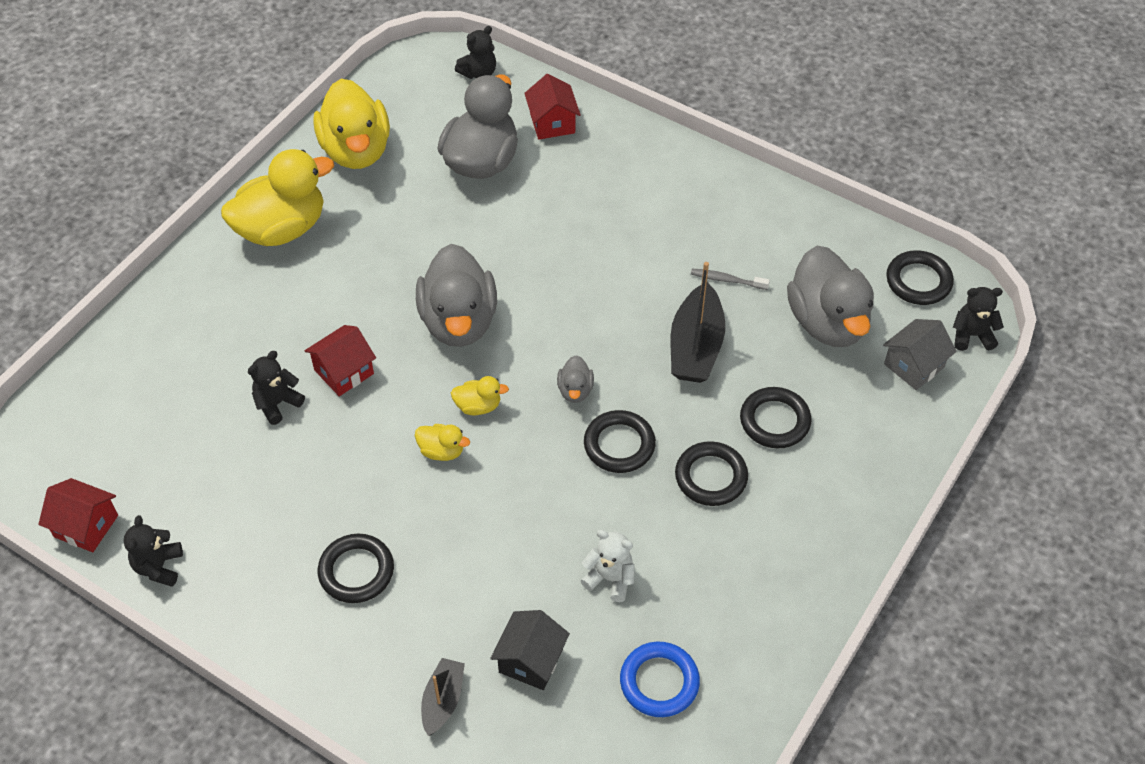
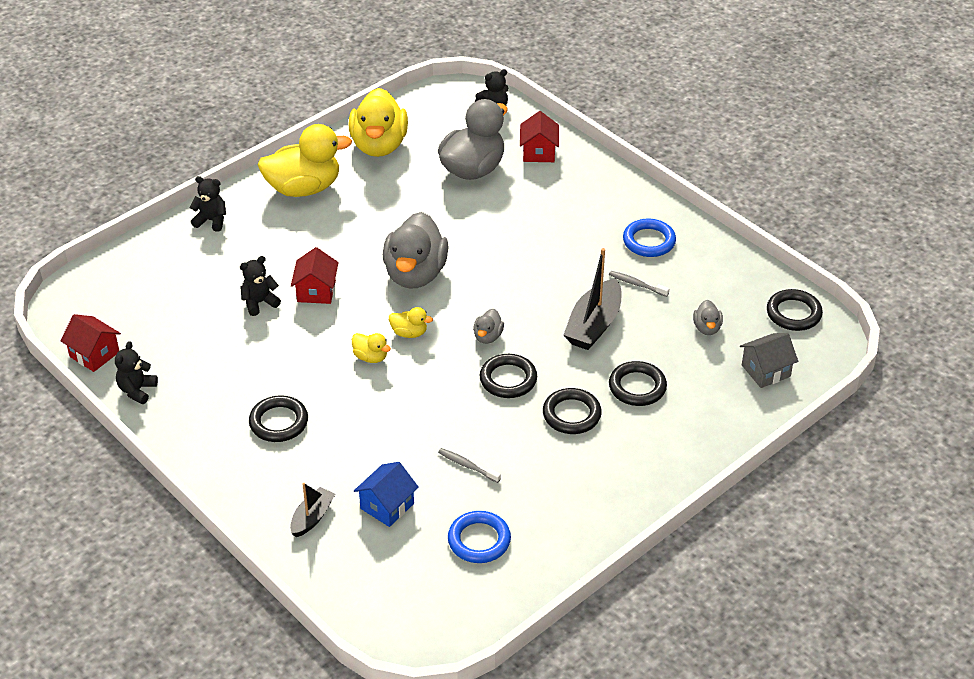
camera: 15 degrees right, 10 degrees down
(344, 372) = (316, 291): red house -> red house turned 60 degrees counterclockwise
(531, 660) = (387, 506): black house -> blue house
(610, 578) = (467, 465): white teddy bear -> grey toothbrush
(721, 218) = (649, 241): none -> blue ring
(827, 322) = (707, 328): grey duck -> grey duck, size x0.44
(971, 335) = (822, 359): black teddy bear -> black teddy bear (211, 221)

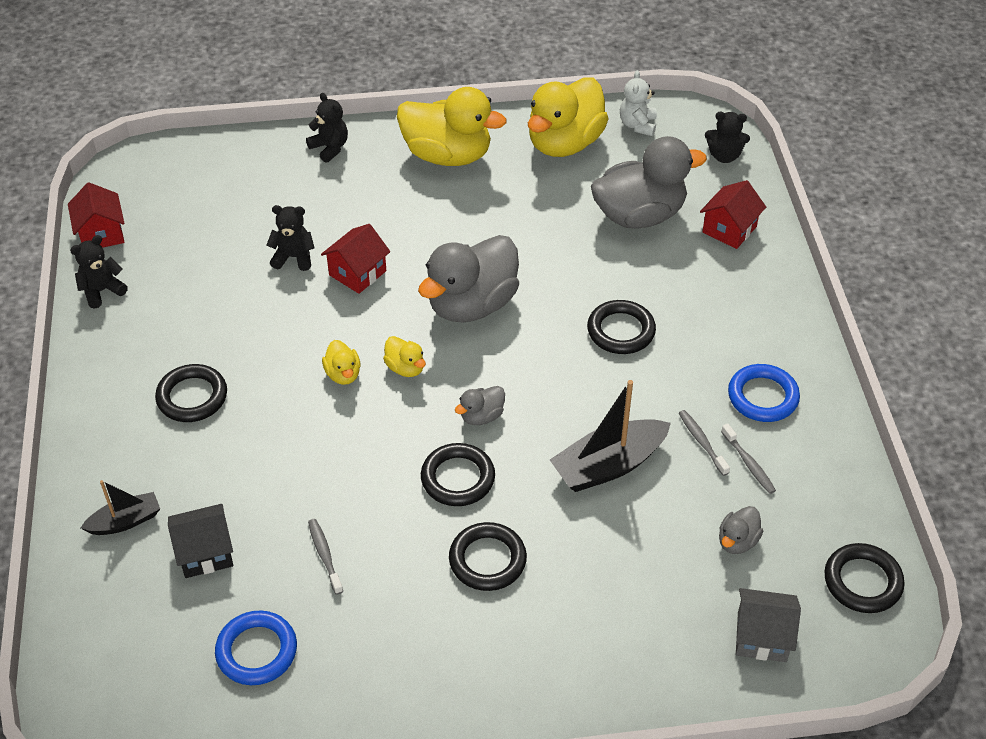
camera: 35 degrees right, 5 degrees up
(387, 506) = (205, 553): blue house -> black house
(417, 112) = (637, 125): none -> white teddy bear
(637, 387) = (590, 569): black ring -> black ring (621, 331)
(675, 283) = (749, 464): none -> grey toothbrush

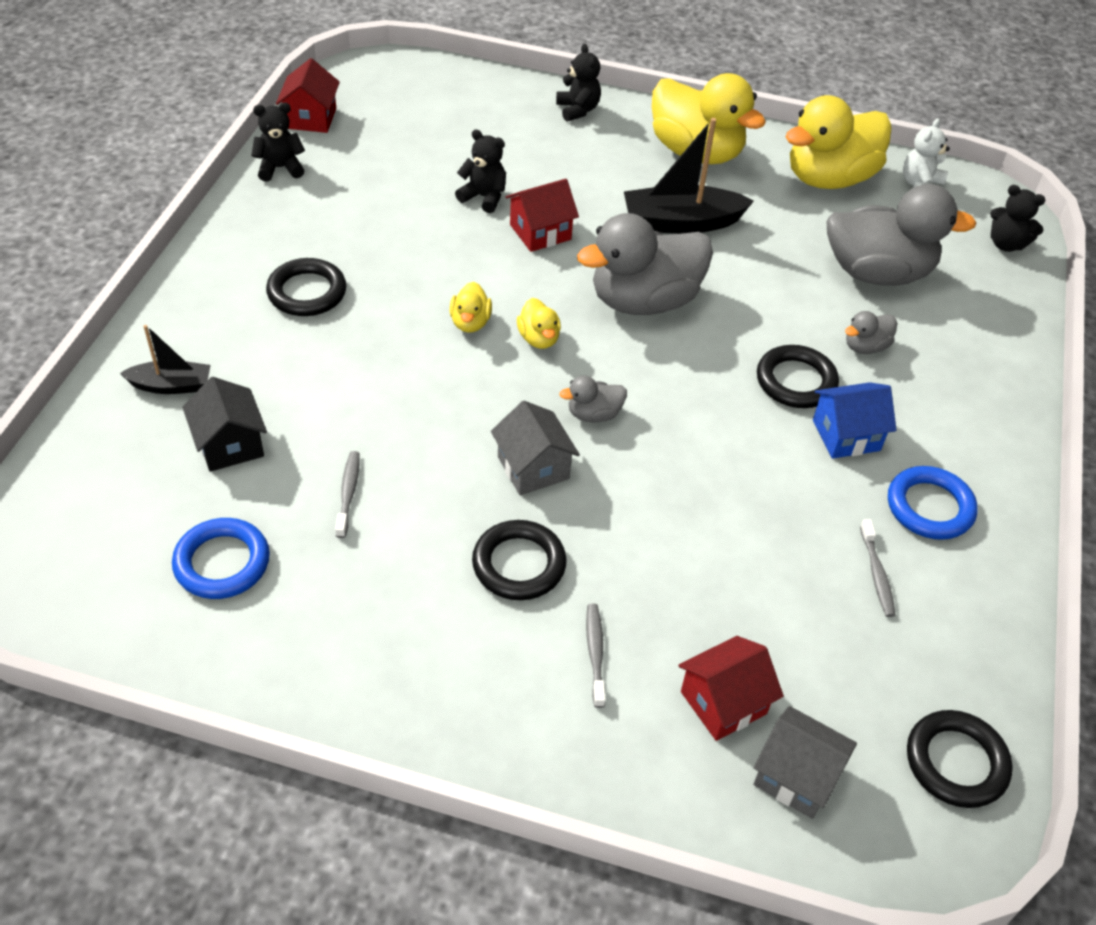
camera: 20 degrees right, 0 degrees up
(205, 553) = (230, 445): black house -> black house turned 60 degrees clockwise
(458, 478) = (533, 468): black ring -> grey house
(608, 465) = (709, 516): black boat -> black boat (681, 222)
(678, 361) = (846, 435): none -> blue house
(702, 442) = (831, 530): grey toothbrush -> grey toothbrush (595, 653)
(729, 229) = (975, 319): red house -> red house (723, 702)
(737, 541) = (820, 655): grey duck -> grey duck (865, 347)

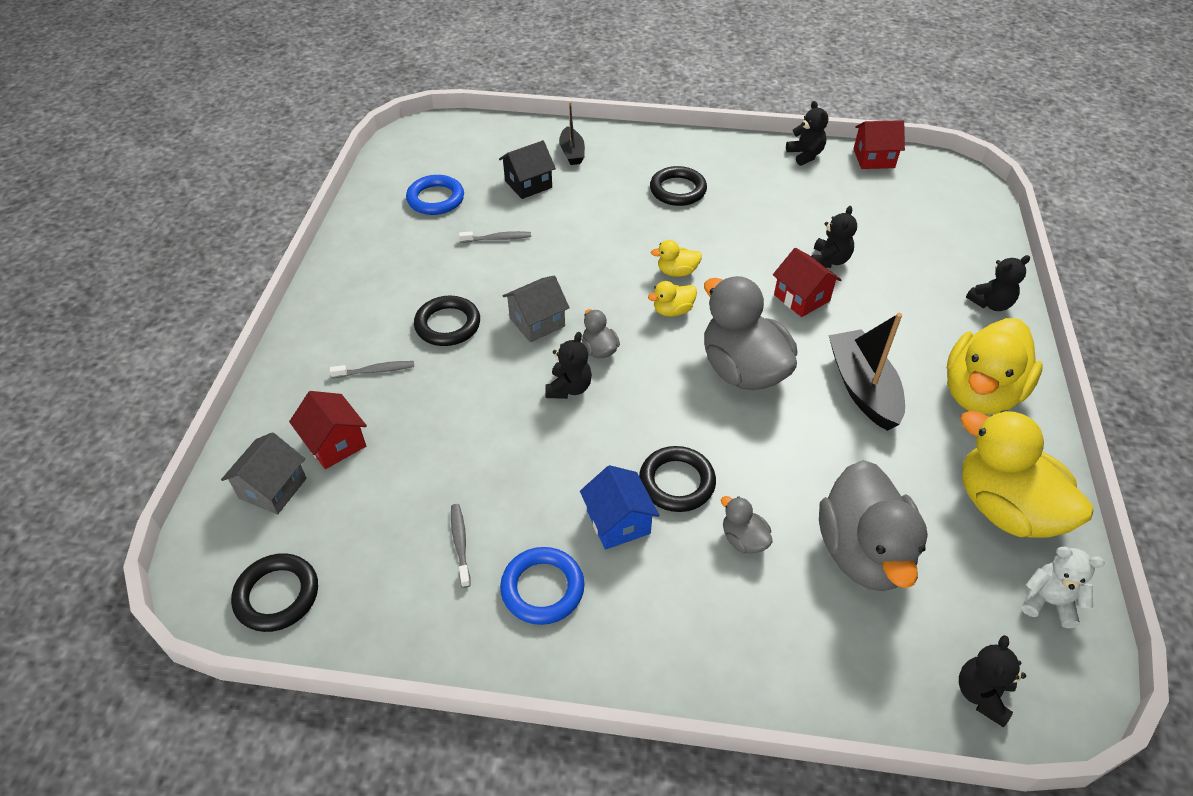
camera: 85 degrees right, 0 degrees up
(653, 450) = (569, 388): none -> black teddy bear
(876, 574) = (460, 543): grey toothbrush -> grey toothbrush turned 90 degrees clockwise

